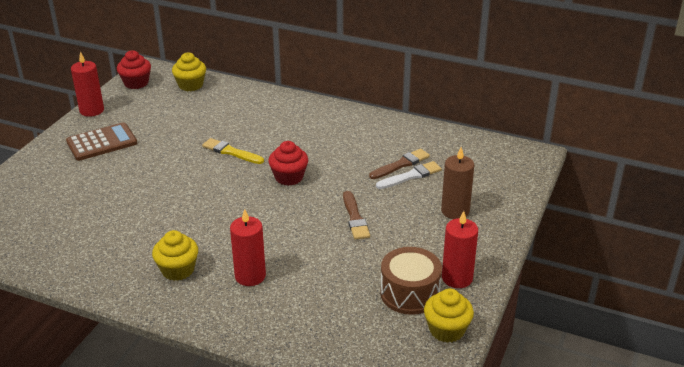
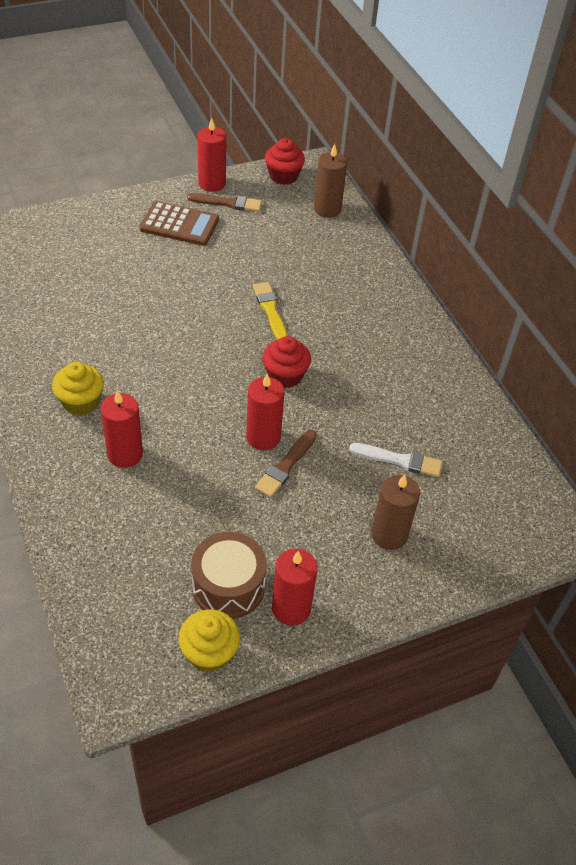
camera: 40 degrees right, 15 degrees up
(191, 85) = (327, 209): yellow cupcake -> brown candle
(321, 213) = (263, 437): none -> red candle
(401, 164) = (407, 440): brown brush -> brown brush (228, 203)

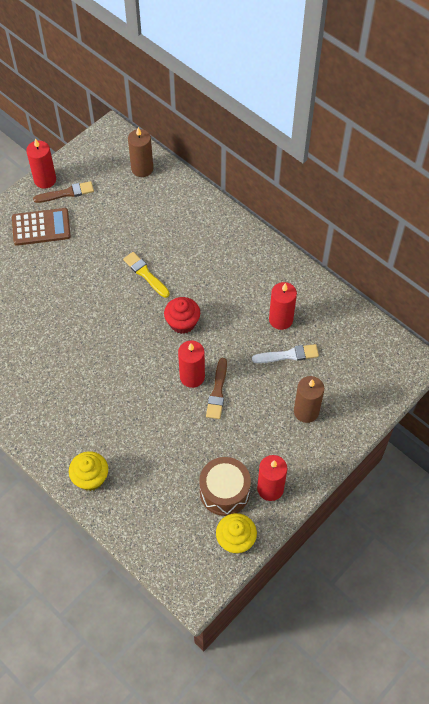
camera: 20 degrees left, 10 degrees up
(81, 402) = (55, 404): yellow cupcake -> yellow cupcake (90, 478)
(125, 454) = (107, 430): red candle -> red candle (281, 319)
(283, 176) = (95, 151): red cupcake -> none

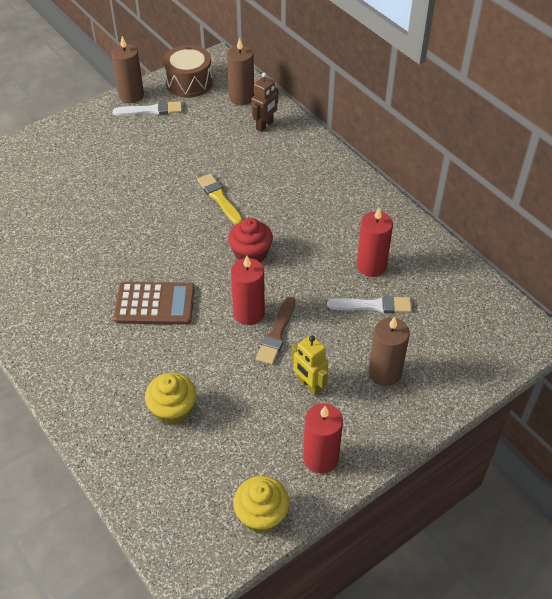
camera: 10 degrees right, 10 degrees down
(41, 227) = (113, 138): brown calculator -> brown calculator (155, 304)
(45, 180) = (131, 95): red candle -> brown candle
(66, 193) = (151, 110): brown brush -> white brush
(90, 478) = (93, 409): yellow cupcake -> yellow cupcake (173, 410)
(168, 195) = (265, 125): none -> brown robot
(224, 492) = (260, 452): brown drum -> brown drum (189, 83)
(251, 431) = (309, 385): none -> yellow robot

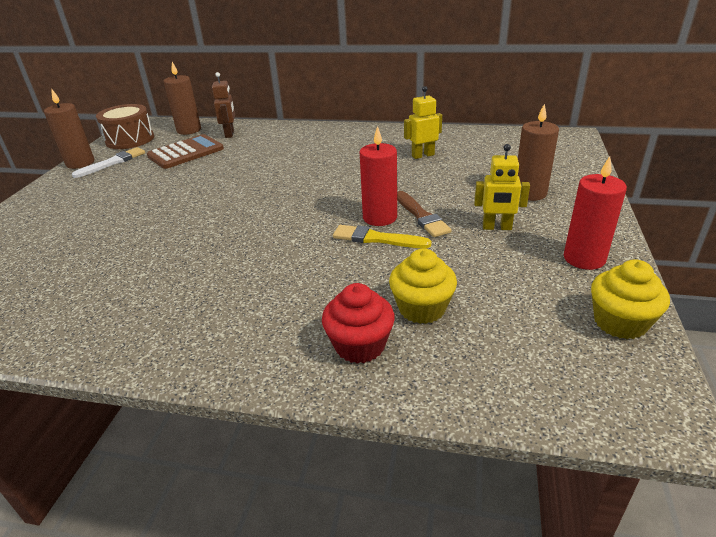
camera: 40 degrees left, 15 degrees down
(155, 304) = (288, 255): brown calculator -> brown calculator (186, 152)
(219, 198) = (250, 177): yellow brush -> yellow brush (377, 239)
(251, 253) = (325, 189): red cupcake -> red cupcake (359, 345)
(371, 266) = (422, 155): red candle -> yellow robot
(373, 305) = (459, 170): white brush -> none

